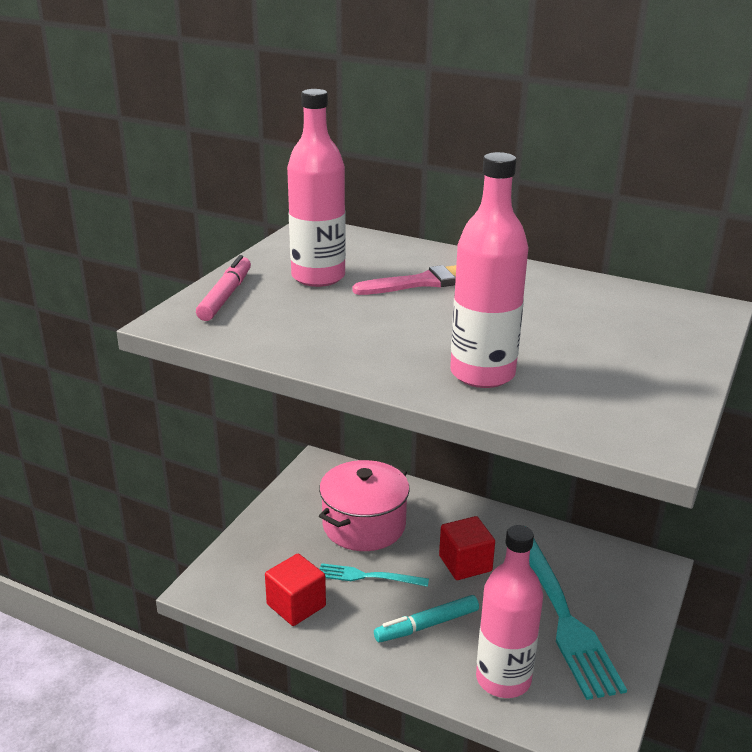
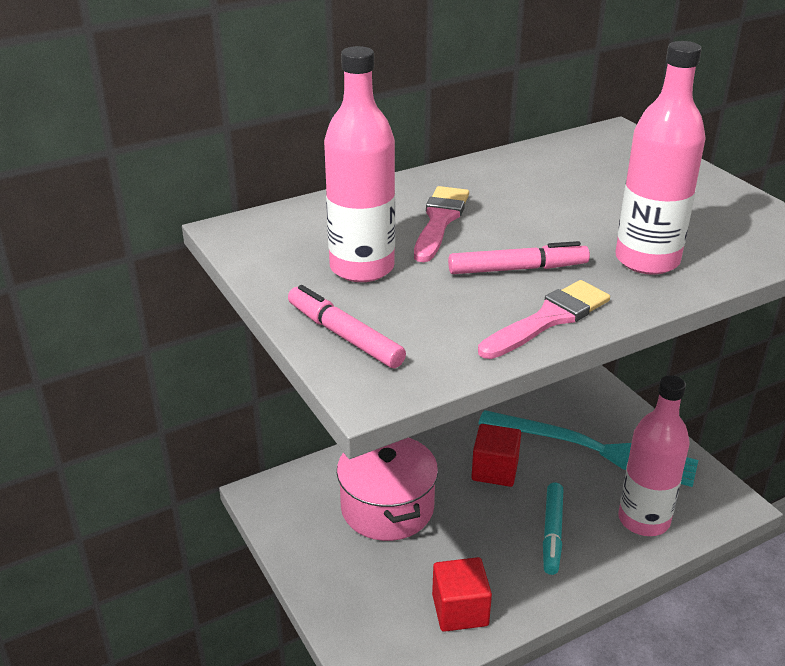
camera: 55 degrees left, 5 degrees up
(332, 356) = (548, 319): none -> pink brush
(368, 576) = (461, 540): turquoise fork -> none
(391, 327) = (517, 269): none -> pink marker

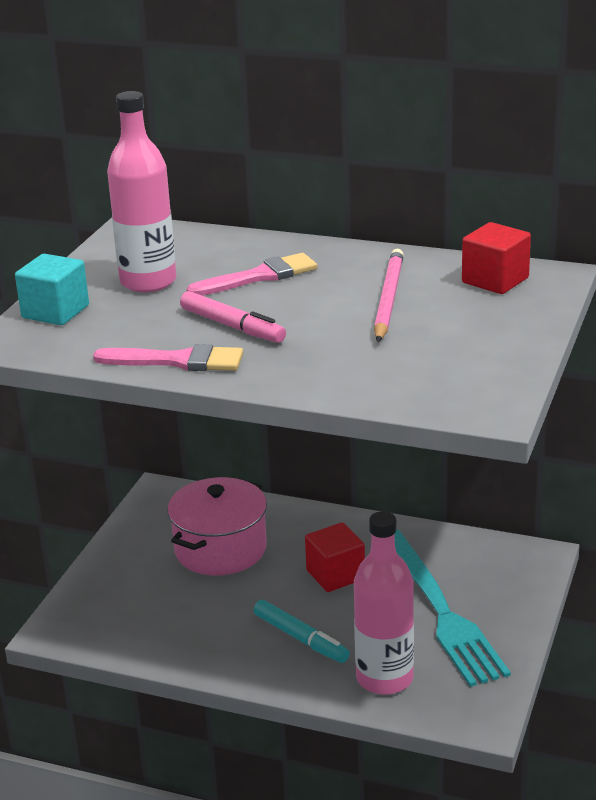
camera: 50 degrees right, 5 degrees down
(344, 336) = (55, 312): pink marker -> turquoise cube
(460, 610) = (158, 636): red cube -> red cube (495, 280)
(552, 533) = (300, 638): turquoise marker -> turquoise marker turned 105 degrees counterclockwise
(566, 194) = (388, 299): none -> pink pencil
(647, 260) = (328, 363): pink bottle -> none

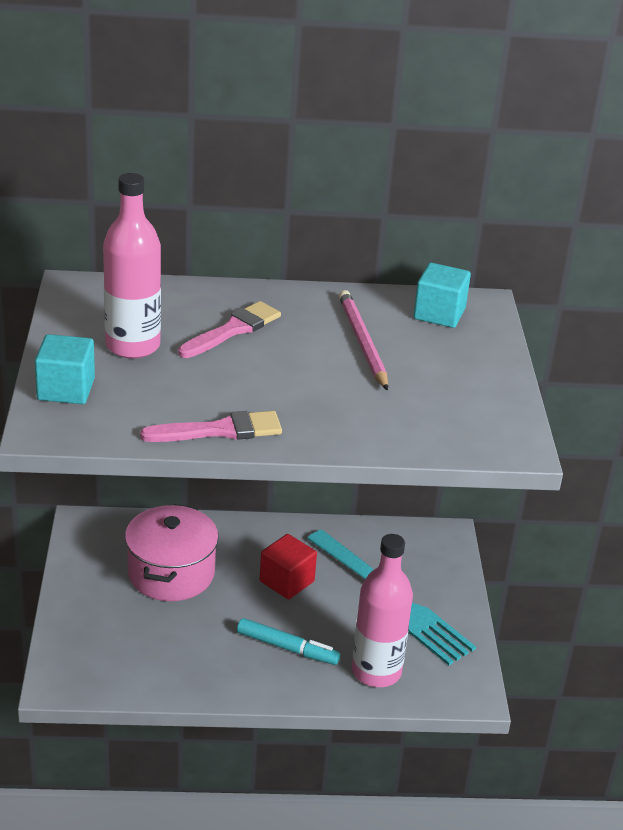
camera: 25 degrees left, 5 degrees up
(232, 326) = (244, 387): pink marker -> none
(495, 280) = (439, 314): red cube -> turquoise cube

